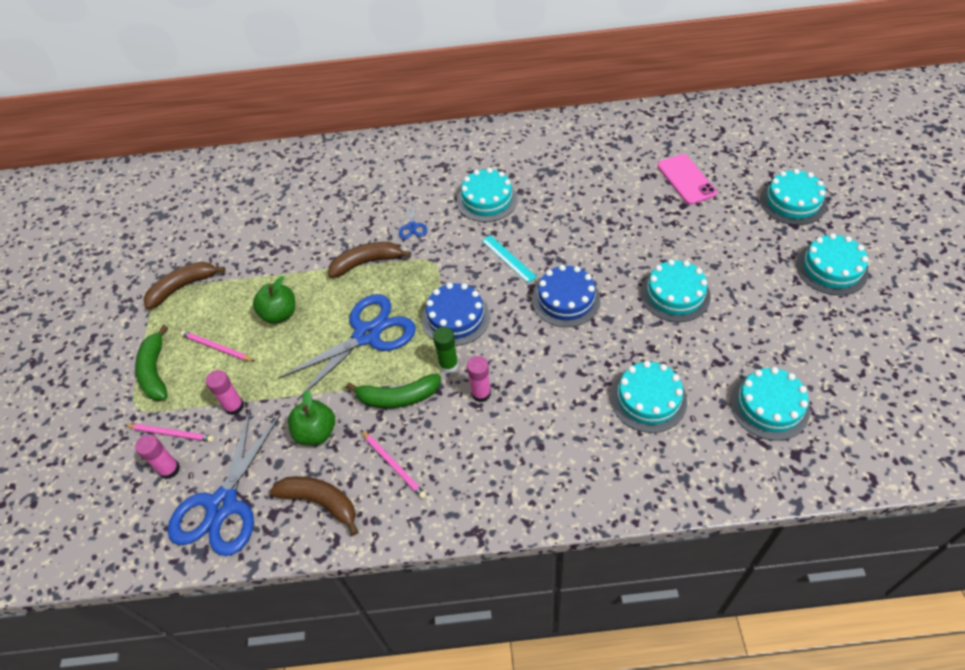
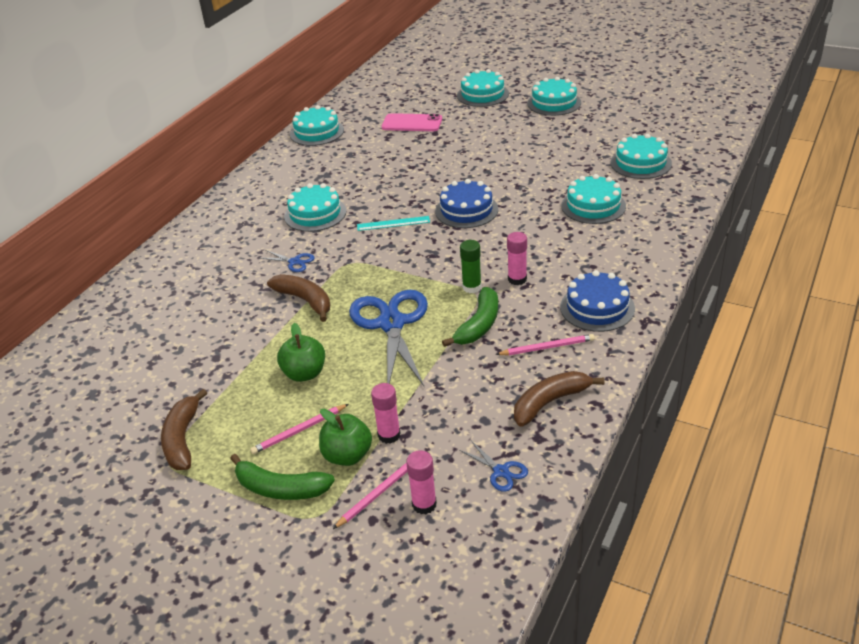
camera: 60 degrees left, 15 degrees down
(223, 505) = (501, 471): blue scissors -> blue scissors, size x0.42
(316, 432) = (472, 385): green apple -> green apple (347, 455)
(366, 262) = (305, 300): brown banana -> brown banana turned 120 degrees clockwise
(455, 317) = (425, 269): blue cake -> blue cake (597, 307)
(675, 294) = (512, 164): turquoise cake -> turquoise cake (317, 132)

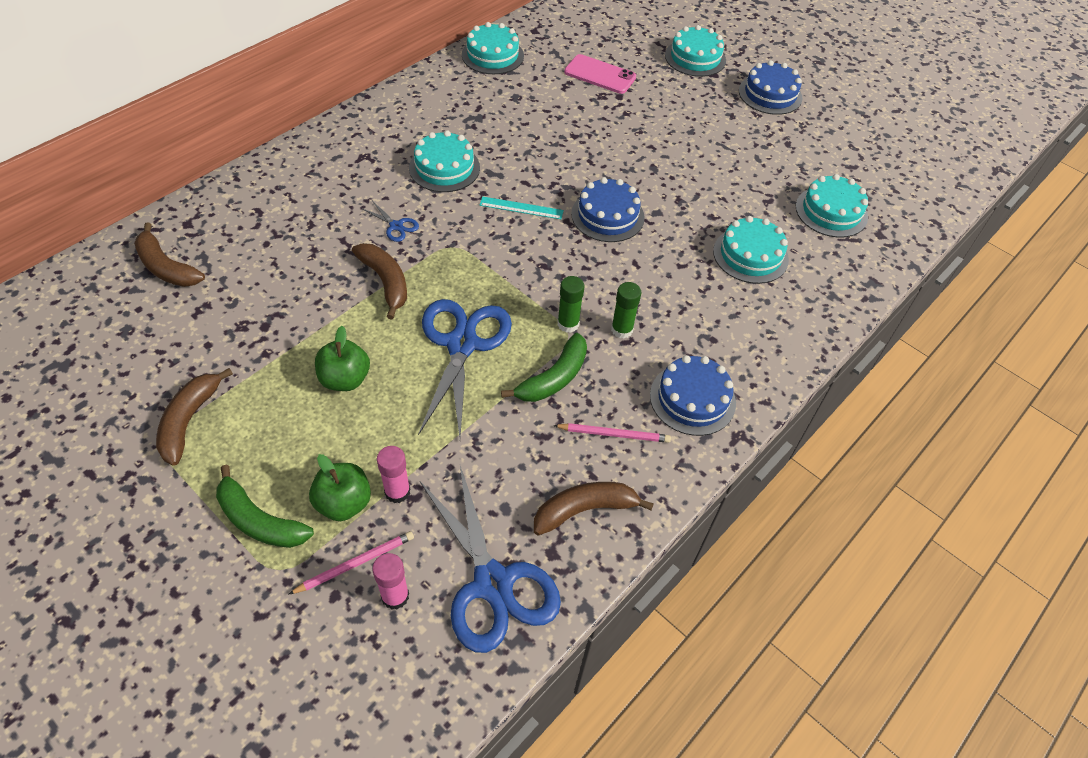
camera: 10 degrees right, 15 degrees up
(107, 341) = (166, 267): none -> brown banana
(299, 431) = (309, 452): pink pencil -> none
(501, 471) = (493, 583): blue scissors -> blue scissors, size x2.35
(517, 279) = (622, 330): pink glue stick -> green glue stick
(554, 103) = (770, 94): turquoise cake -> blue cake

